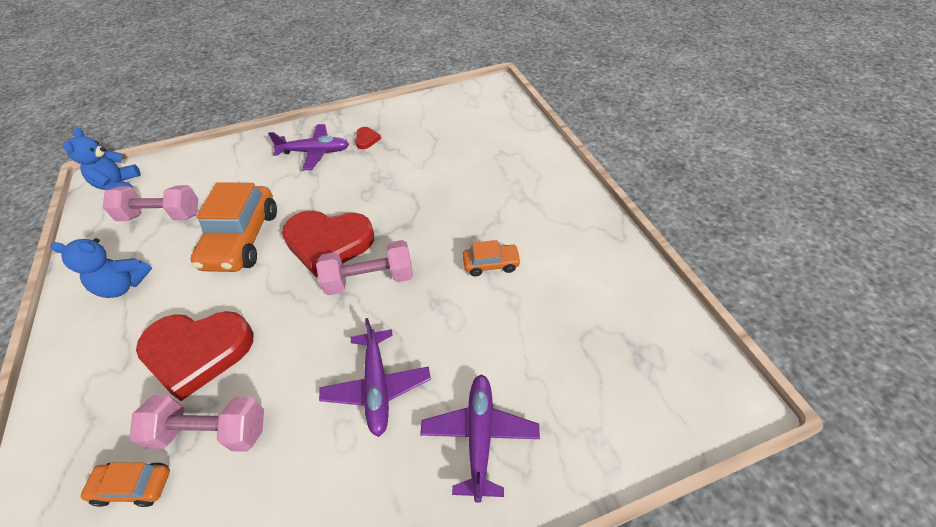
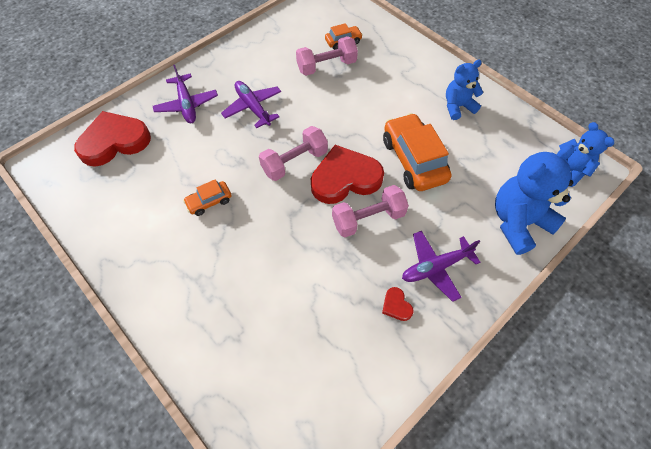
camera: 155 degrees right, 10 degrees up
(162, 215) = (497, 157): pink dumbbell -> pink dumbbell (368, 219)
(198, 352) = (369, 91): red heart -> red heart (114, 141)
(216, 162) = (518, 222): none -> blue teddy bear

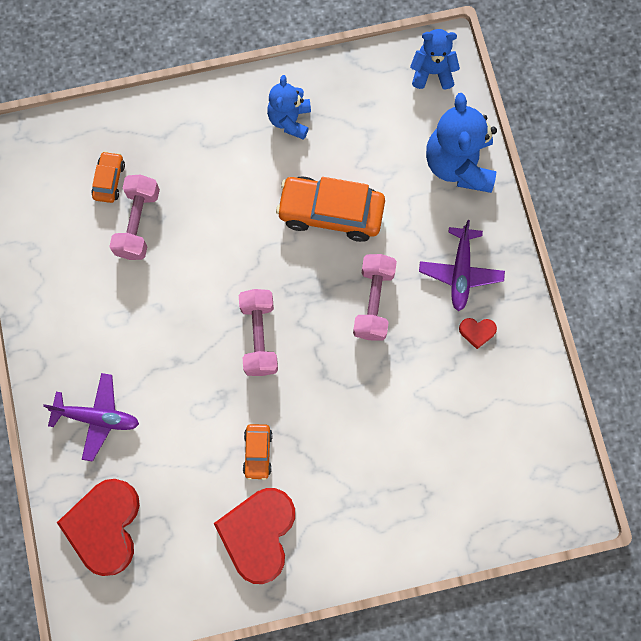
camera: 60 degrees left, 15 degrees up
(253, 107) = (151, 342): purple plane -> none
(345, 178) = (312, 296): red heart -> red heart (258, 534)

